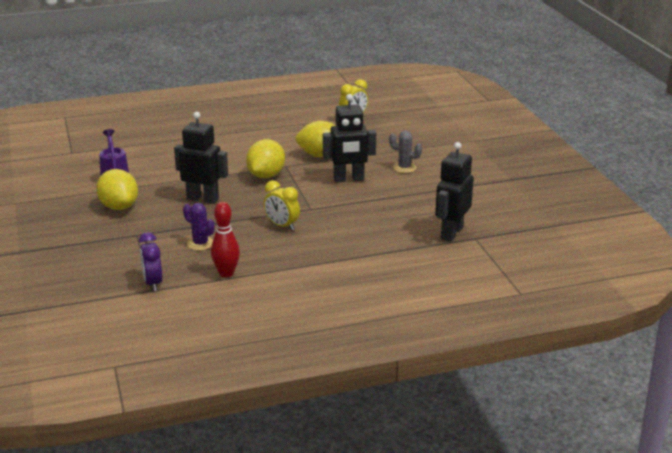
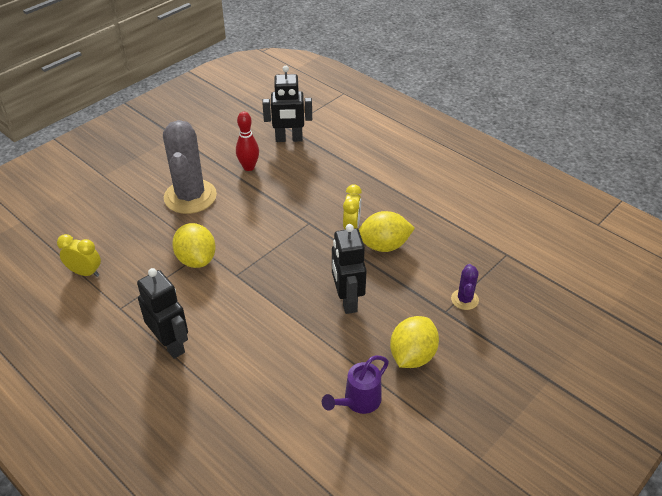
camera: 120 degrees left, 15 degrees up
(153, 283) = (499, 258): purple clock -> none
(200, 243) = (421, 261): purple cactus -> purple cactus (464, 299)
(226, 273) = (446, 225): red bowling pin -> red bowling pin (249, 167)
(266, 175) = (267, 279): yellow lemon -> yellow lemon (384, 246)
(348, 179) = (237, 221): black robot -> black robot (171, 344)
(404, 168) = (190, 196): grey cactus -> grey cactus, size x2.19

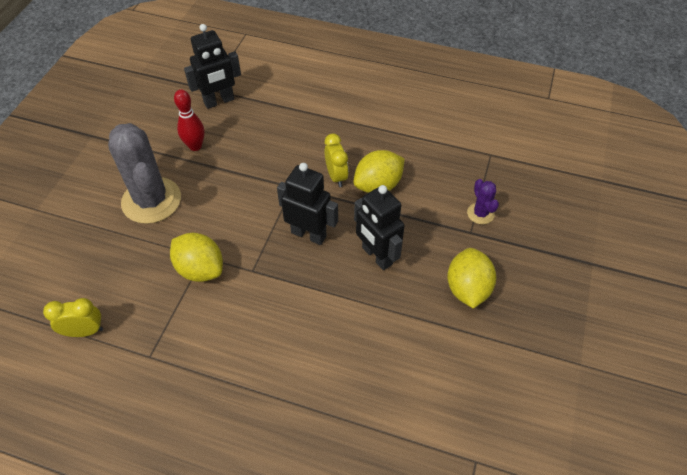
camera: 25 degrees left, 10 degrees up
(171, 344) = (229, 374): black robot -> black robot (309, 234)
(358, 401) = (446, 356): purple watering can -> none

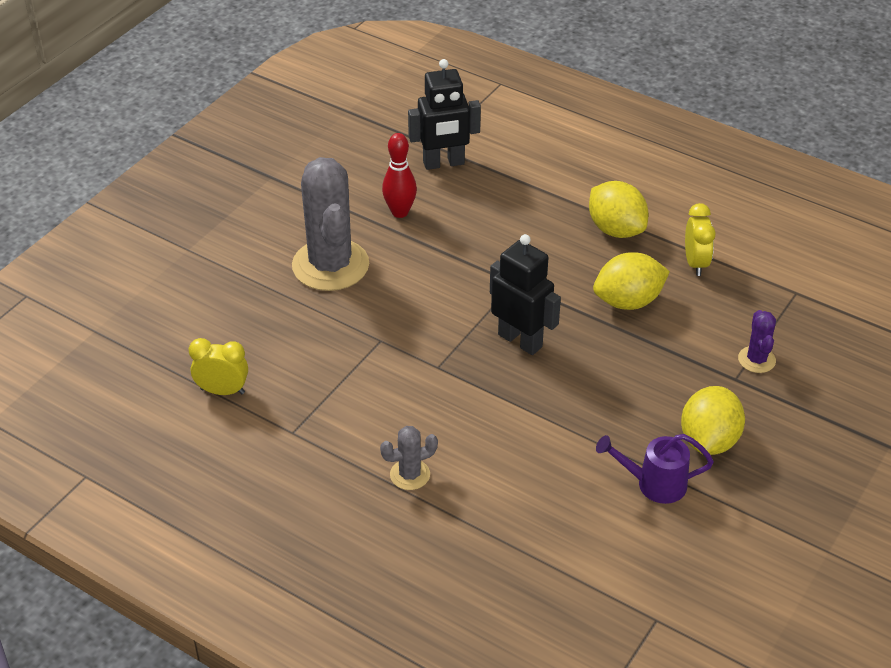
camera: 15 degrees right, 10 degrees down
(200, 269) = (374, 353): yellow lemon -> yellow lemon (616, 229)
(252, 374) = (410, 475): none -> grey cactus
(336, 176) = (575, 281): yellow clock -> yellow clock (695, 263)
(376, 256) = (601, 381): black robot -> none
(439, 336) = (654, 484): none -> purple watering can

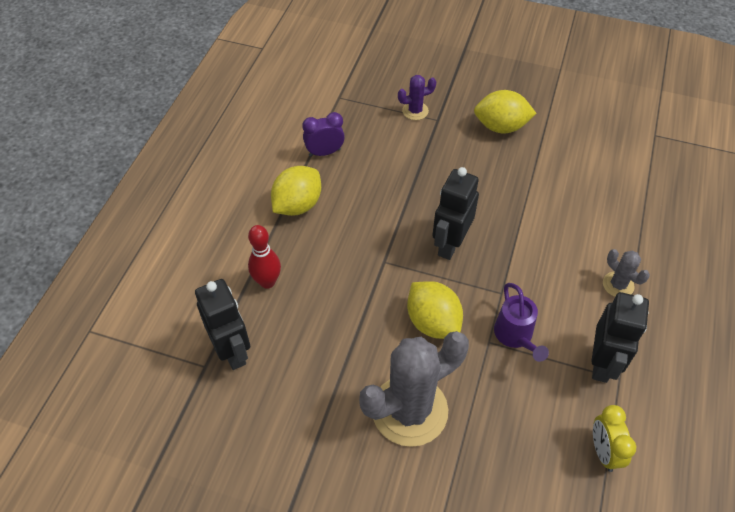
camera: 105 degrees left, 10 degrees up
(316, 423) = (602, 363): none -> black robot
(400, 212) = (316, 371): red bowling pin -> red bowling pin (267, 282)
(628, 301) = (381, 185): yellow lemon -> yellow lemon (433, 322)
(654, 484) = (552, 148): purple watering can -> purple watering can (515, 336)
(695, 263) = (324, 152): yellow clock -> purple clock

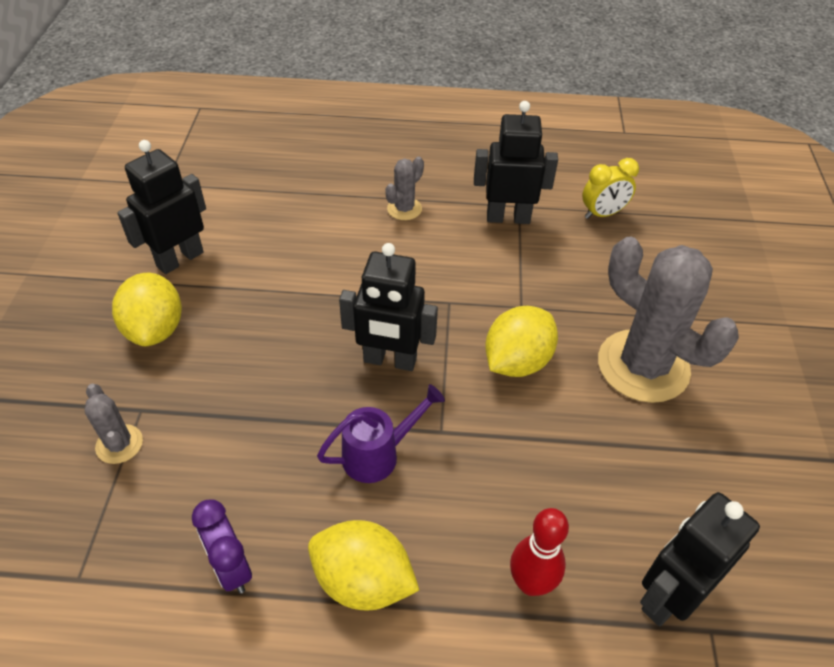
camera: 105 degrees left, 5 degrees down
(415, 111) = (119, 444): purple cactus -> grey cactus
(515, 336) = (504, 285): purple watering can -> purple watering can (378, 454)
(567, 140) = (180, 259): none -> black robot

